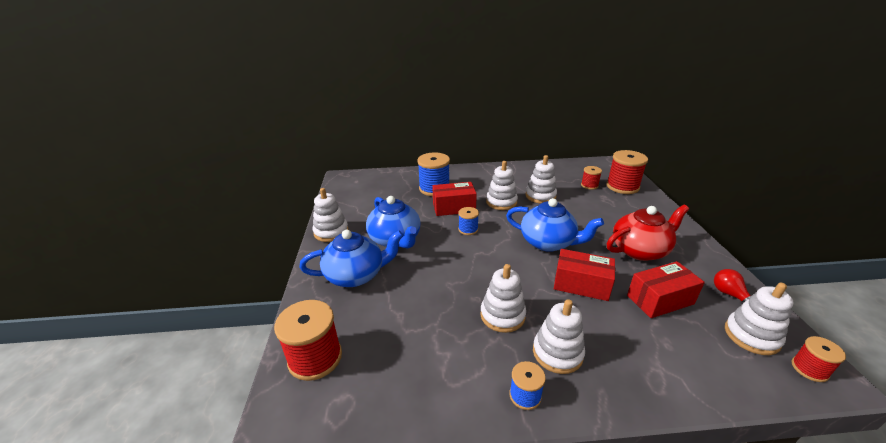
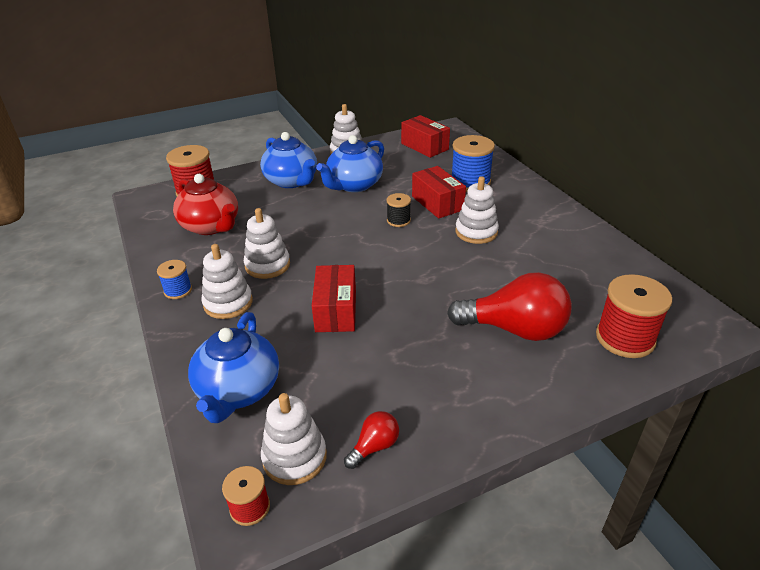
camera: 70 degrees right, 5 degrees up
(468, 229) = (398, 220): blue spool -> black spool
(540, 196) = (519, 260): white stacking toy -> none
(548, 242) = (406, 278): blue teapot -> blue teapot (238, 390)
(589, 185) = (594, 302): red spool -> none
(612, 215) = (514, 329): none -> red light bulb
(640, 250) = (436, 358): red teapot -> red teapot (211, 226)
(660, 300) = (334, 375): red box -> red box (424, 146)

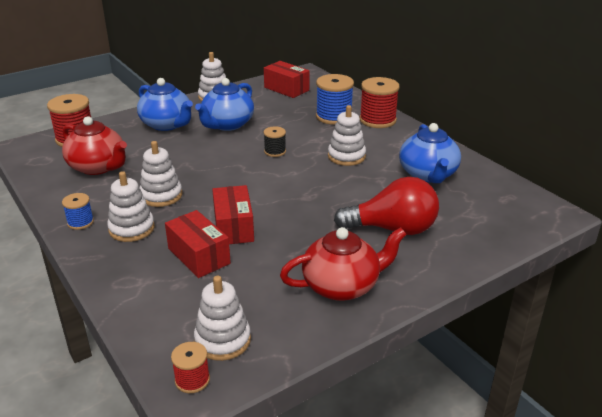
camera: 10 degrees left, 5 degrees down
(238, 390) = (159, 295): blue teapot -> blue teapot (428, 174)
(374, 446) = (290, 325): red light bulb -> none
(437, 203) = (307, 135): red box -> red box (198, 256)
(443, 399) = (342, 285): none -> red teapot
(625, 338) = (484, 228): red spool -> red spool (377, 120)

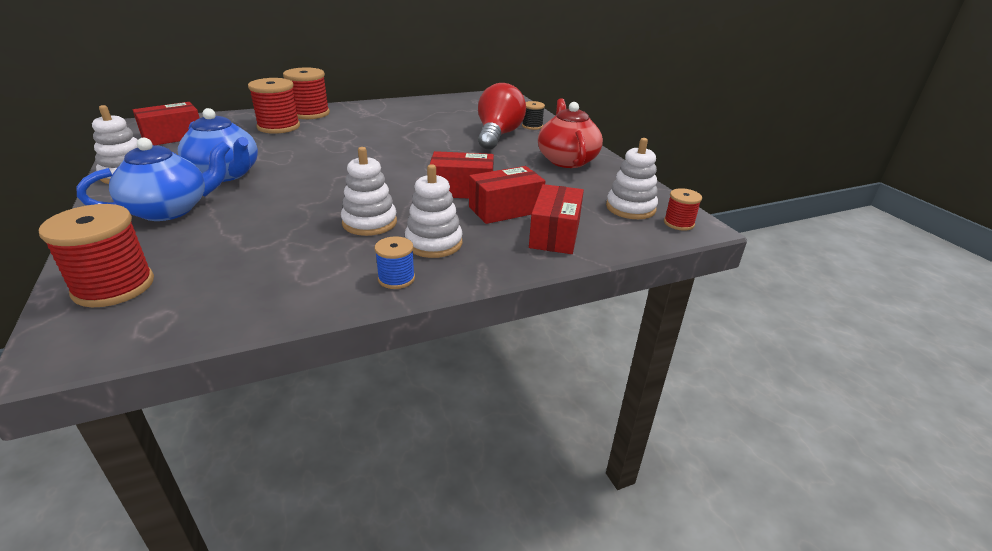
camera: 80 degrees left, 0 degrees up
(98, 167) = (245, 265): red teapot -> none
(154, 289) = (554, 234): none -> red box
(275, 151) = (325, 158): black spool -> black spool (532, 126)
(334, 116) = (278, 127): blue spool -> red spool
(346, 156) = (368, 133): white stacking toy -> none
(428, 174) = (425, 114): blue teapot -> none

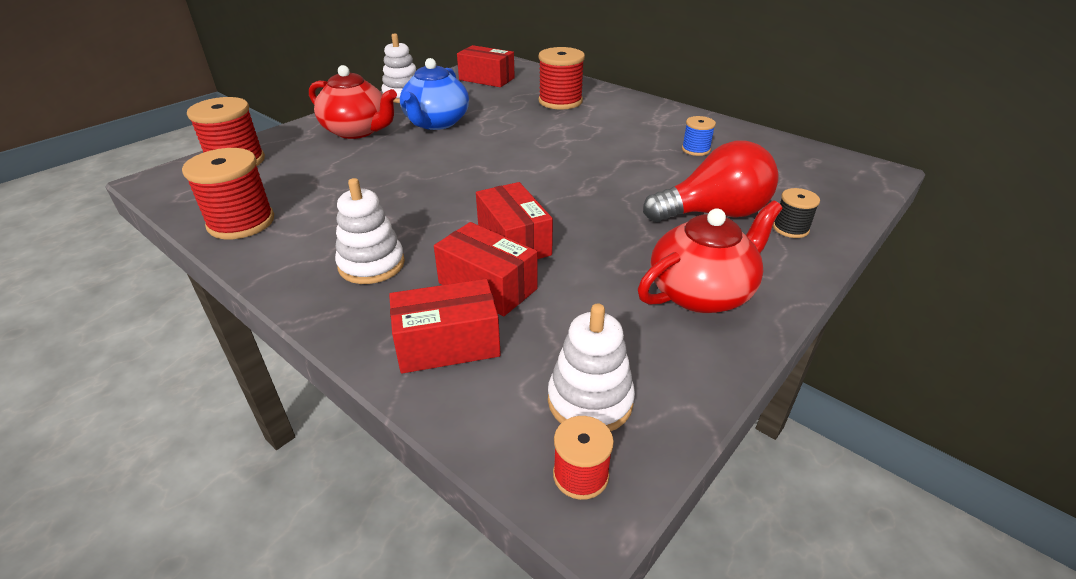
camera: 65 degrees right, 5 degrees up
(169, 210) = (357, 131): blue teapot -> red teapot
(310, 113) = (612, 100): red spool -> red spool (241, 222)
(369, 223) = (393, 215): white stacking toy -> none
(396, 278) = (290, 267): blue spool -> blue spool (695, 149)

